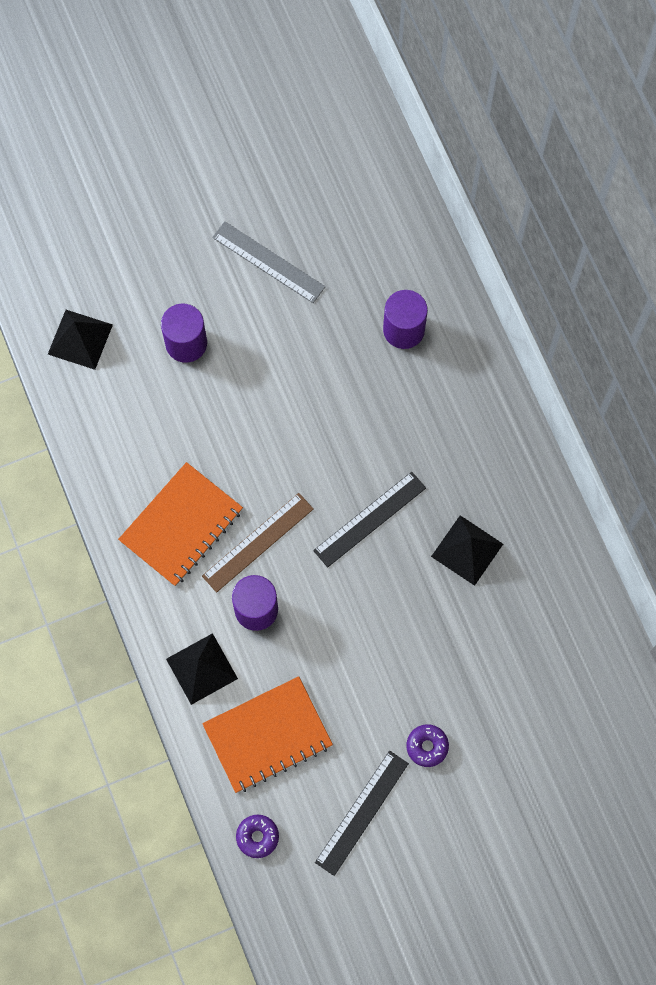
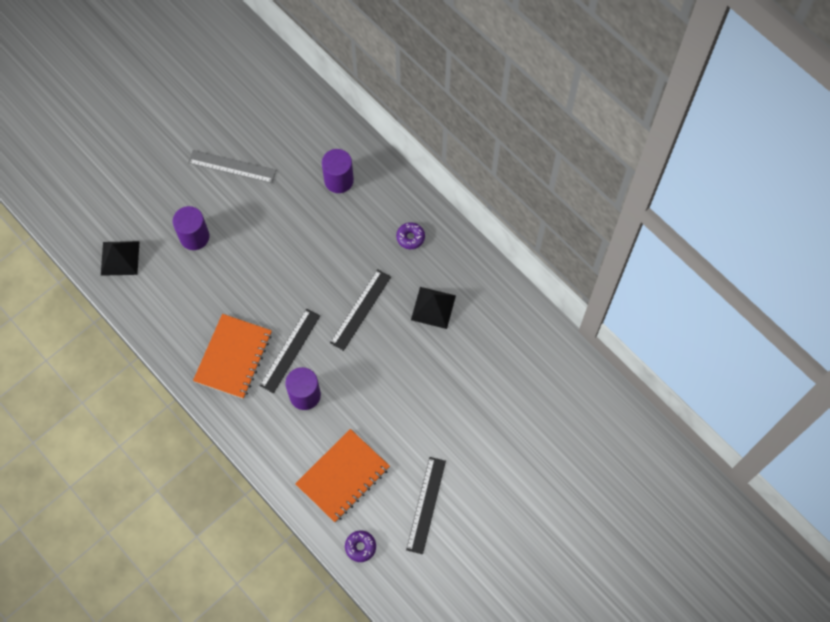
camera: 20 degrees left, 5 degrees down
(201, 668) = (281, 447): black pyramid -> none
(257, 542) = (290, 350): brown ruler -> black ruler
(427, 746) = (454, 445): purple donut -> purple donut (410, 237)

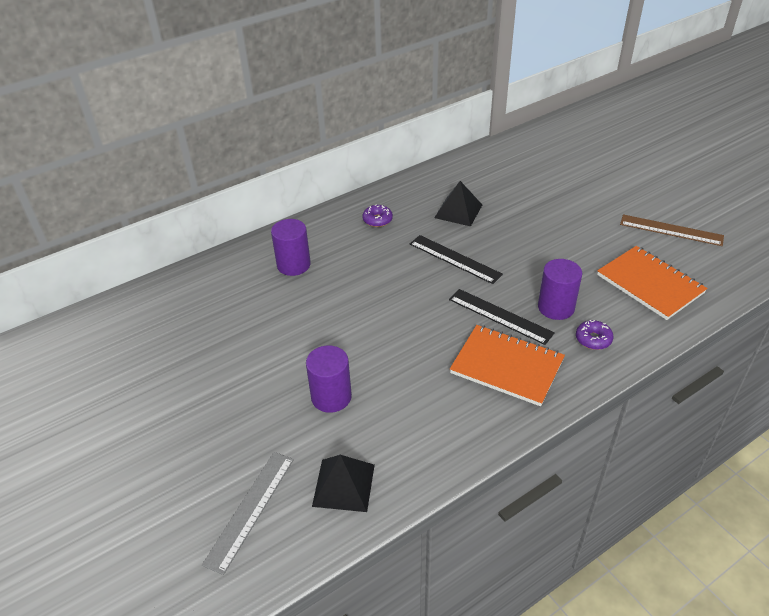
camera: 80 degrees left, 25 degrees down
(232, 166) = (241, 354): grey ruler -> grey ruler (250, 509)
(360, 547) = (727, 276): purple donut -> purple donut (593, 339)
(426, 505) = (671, 230): black ruler -> brown ruler

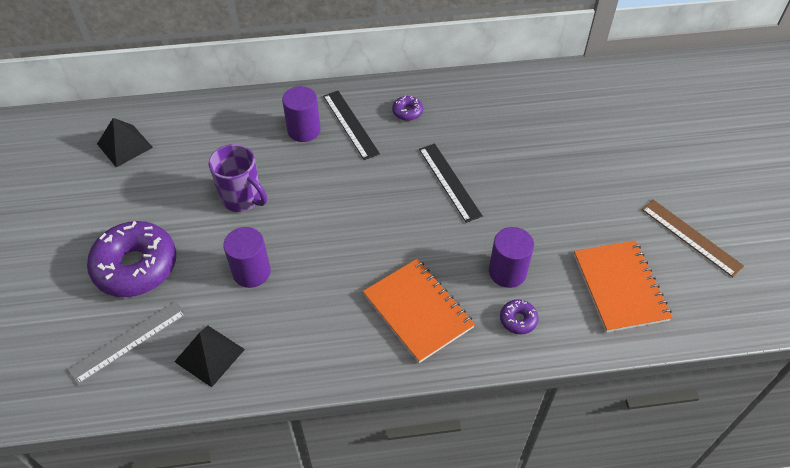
camera: 25 degrees right, 10 degrees up
(209, 439) = (136, 266): none -> purple donut
(276, 340) = (242, 198): none -> purple mug
(458, 211) = (489, 131): black pyramid -> black pyramid (124, 145)
(500, 316) = (448, 258): black ruler -> black ruler (350, 124)

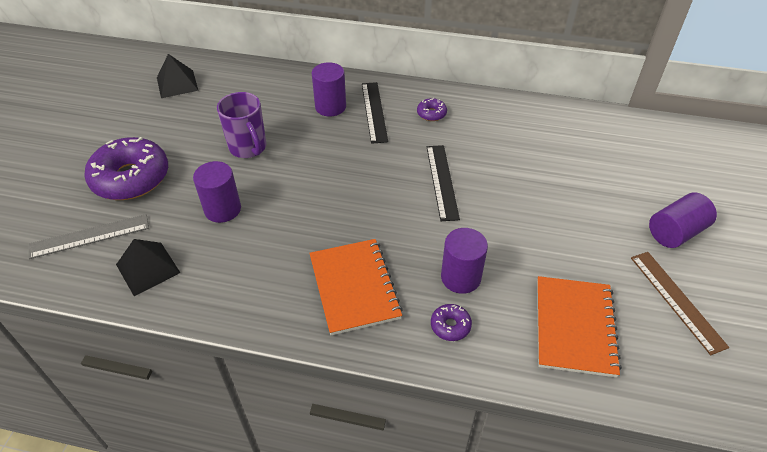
camera: 20 degrees right, 5 degrees down
(668, 174) = (675, 232): none -> purple cylinder

